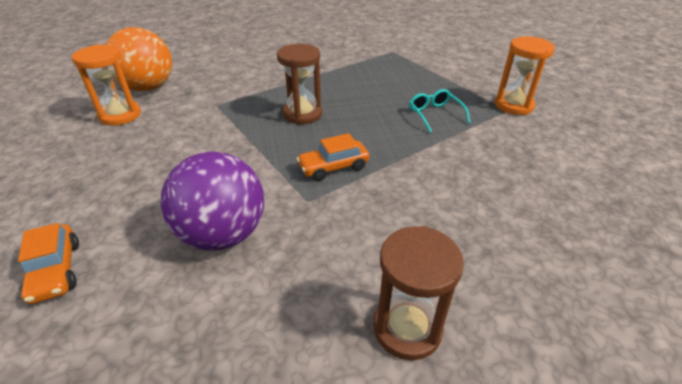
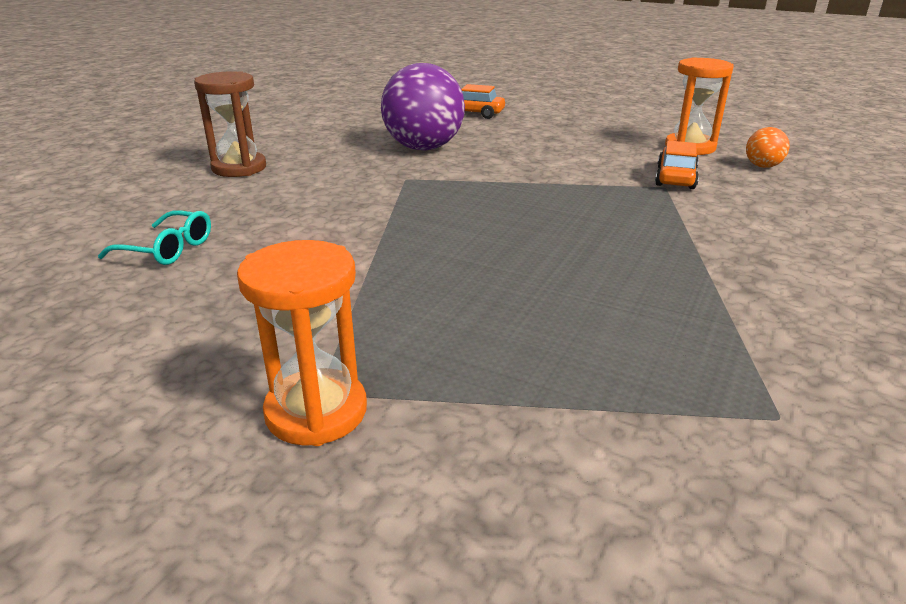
camera: 130 degrees right, 10 degrees down
(148, 88) = (762, 166): orange ball -> orange ball, size x0.45
(302, 114) = (572, 221): brown hourglass -> none
(333, 167) = (432, 201): orange car -> orange car (675, 178)
(435, 114) = (427, 307): turquoise glasses -> turquoise glasses (168, 249)

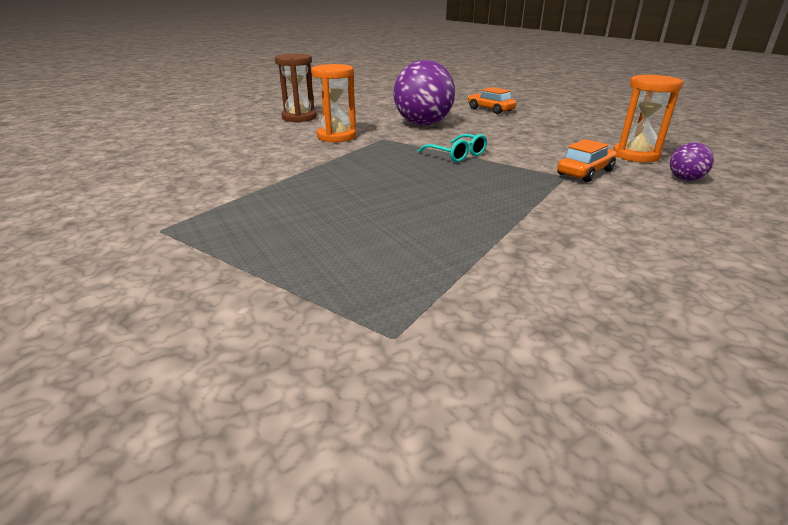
camera: 30 degrees right, 0 degrees up
(168, 249) = (203, 148): turquoise glasses -> turquoise glasses (457, 155)
(316, 411) = (143, 238): orange hourglass -> orange hourglass (336, 136)
(762, 166) = (685, 179): orange ball -> purple ball

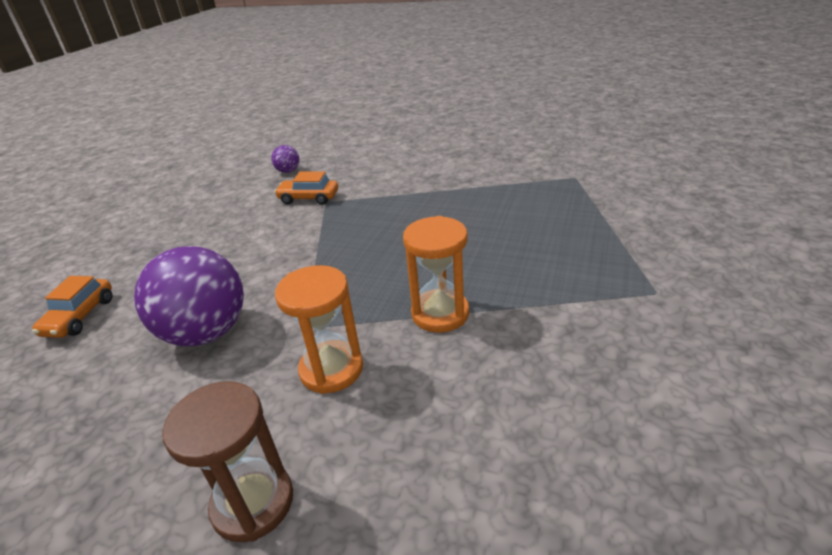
camera: 125 degrees left, 5 degrees up
(457, 155) = (320, 257): turquoise glasses -> none
(635, 155) = (243, 193): orange hourglass -> orange hourglass (440, 313)

